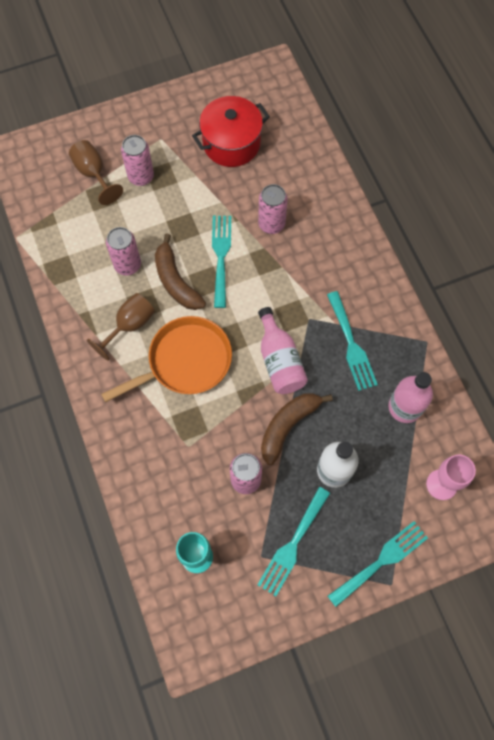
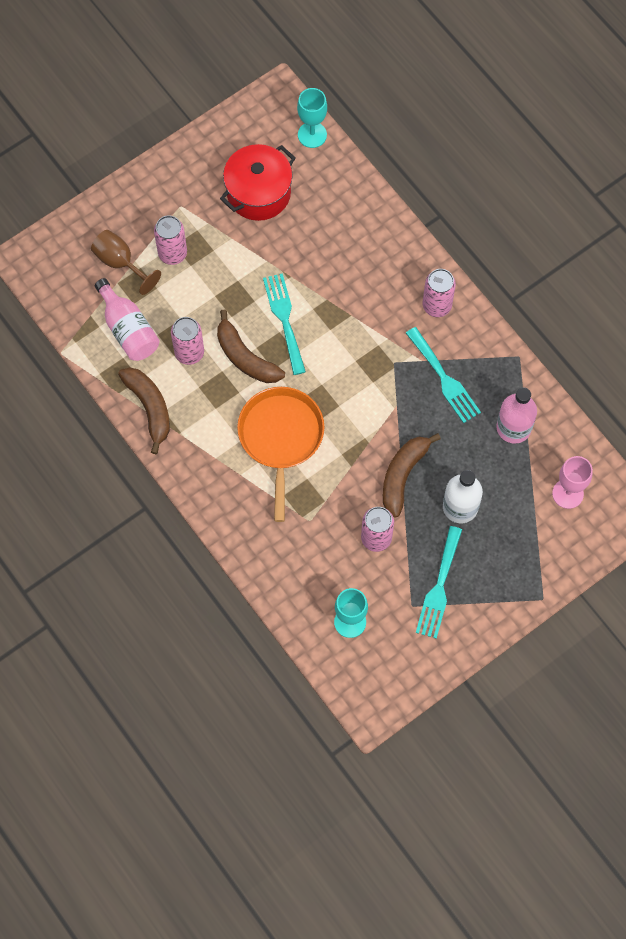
camera: 15 degrees left, 0 degrees up
(76, 305) = (149, 408): none -> brown banana
(129, 325) = (212, 415): brown goblet -> none
(185, 362) = (281, 438): orange pan -> orange pan turned 45 degrees counterclockwise
(271, 224) = (327, 272): pink can -> pink can (437, 305)
(279, 360) = (376, 413): pink bottle -> pink bottle (128, 329)
(292, 106) = (312, 135): none -> turquoise goblet
(381, 561) = (528, 580): turquoise fork -> none

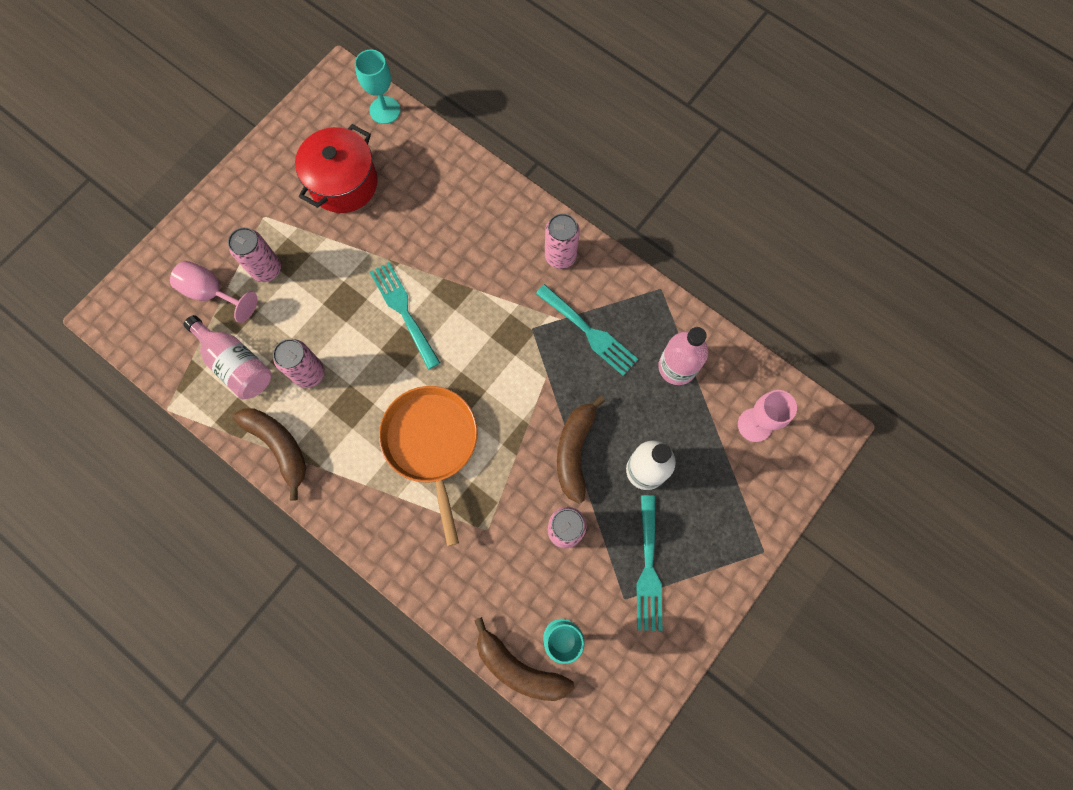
camera: 15 degrees left, 5 degrees up
(120, 262) = (212, 293): brown goblet -> pink goblet
(245, 357) = (371, 363): brown banana -> brown banana (519, 667)

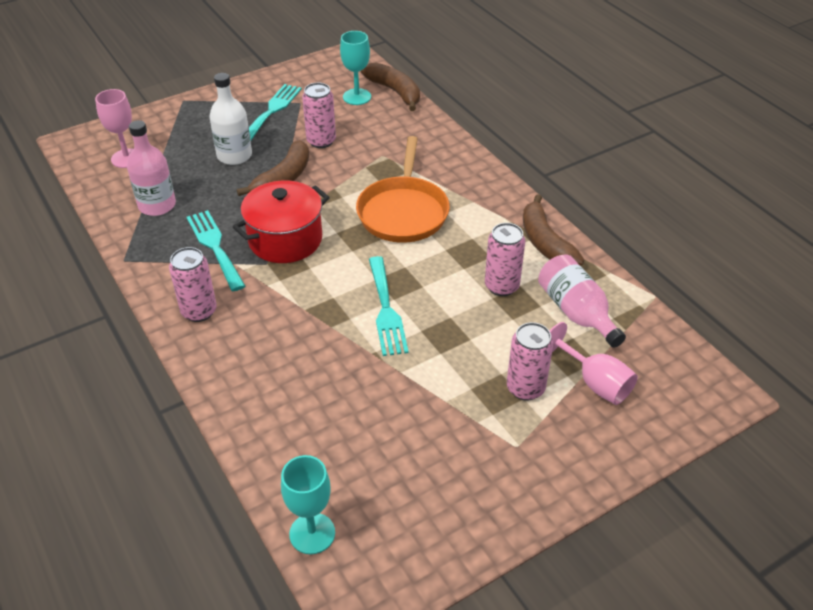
camera: 160 degrees left, 30 degrees down
(343, 183) = (403, 455): red pot -> red pot (285, 239)

